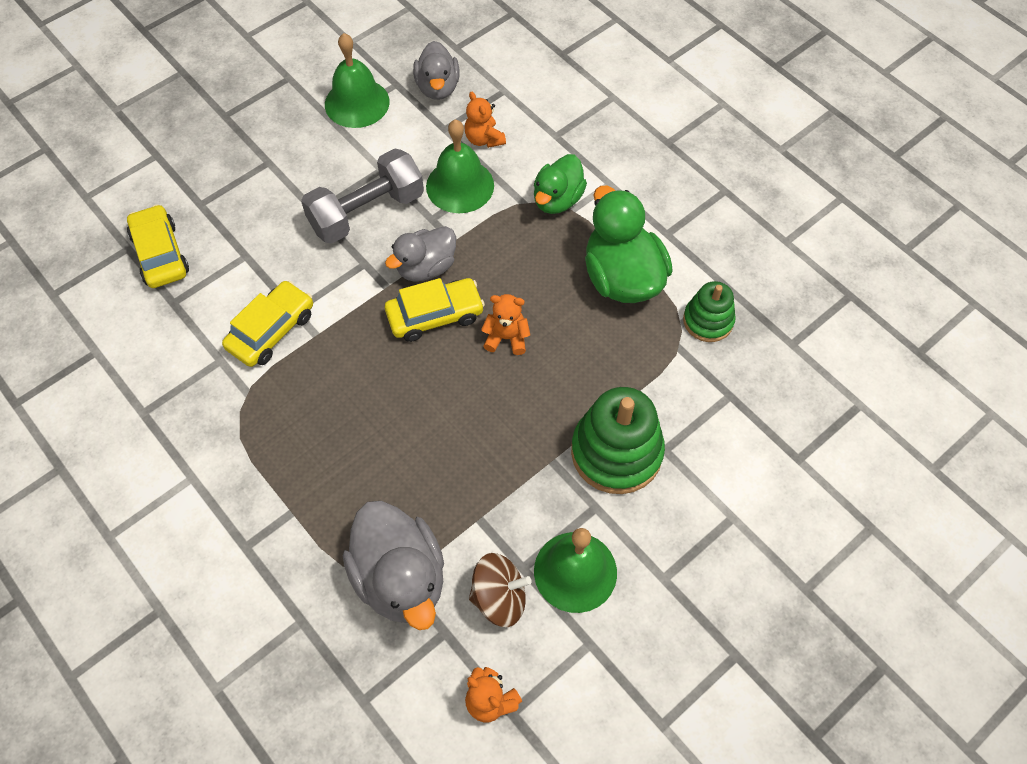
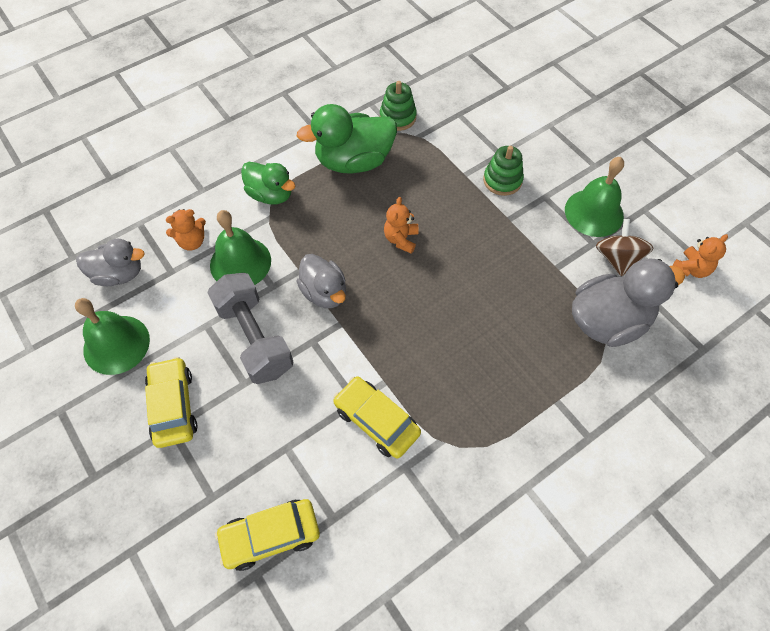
camera: 85 degrees left, 0 degrees up
(435, 315) = (374, 288): yellow car -> yellow car (173, 406)
(616, 452) = (502, 180): green stacking toy -> green stacking toy, size x0.59

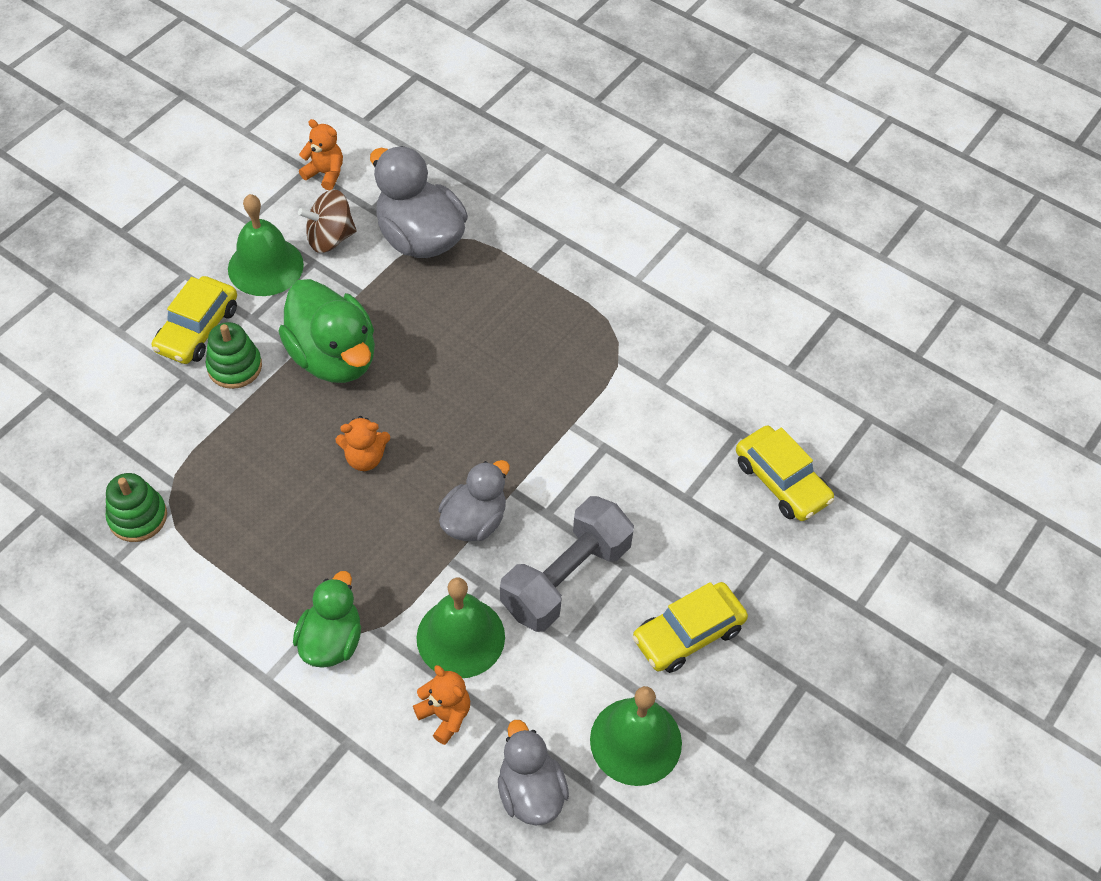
camera: 110 degrees left, 5 degrees down
(354, 161) = (240, 551): green duck -> green duck (334, 357)
(376, 421) = (620, 421): yellow car -> yellow car (198, 329)

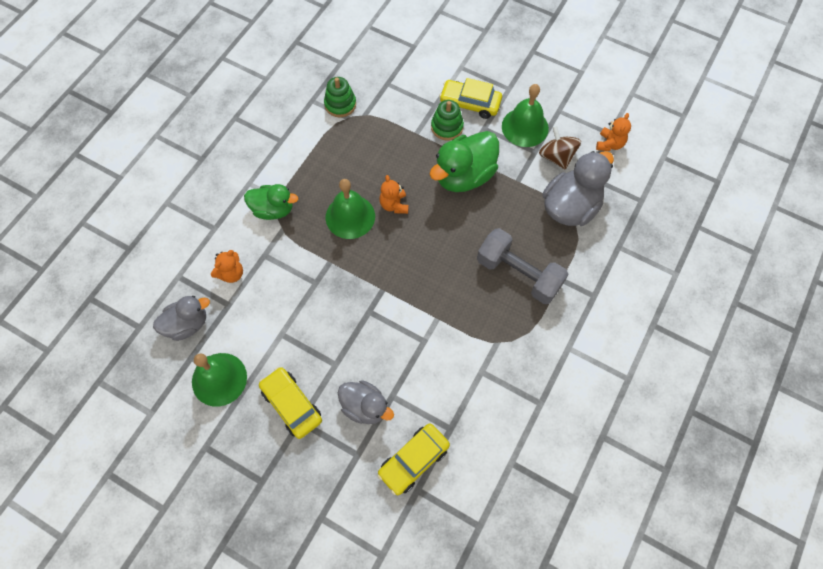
camera: 85 degrees right, 10 degrees up
(460, 637) = (280, 274): green bell -> green bell (350, 216)
(474, 521) = (358, 271): grey duck -> grey duck (365, 407)
(566, 578) = (324, 328): grey dumbbell -> grey dumbbell (518, 274)

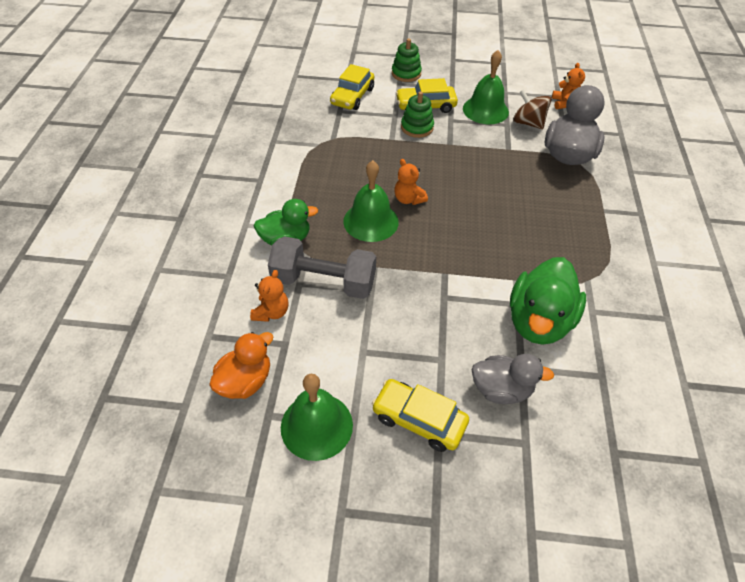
camera: 25 degrees left, 15 degrees down
(187, 324) = (245, 381): grey duck -> orange duck
(340, 104) = (304, 137): green stacking toy -> green stacking toy (406, 74)
(414, 460) = (589, 423): yellow car -> yellow car (352, 96)
(464, 176) = (458, 158): green duck -> green duck (538, 321)
(518, 274) = (563, 218): grey dumbbell -> grey dumbbell (324, 282)

